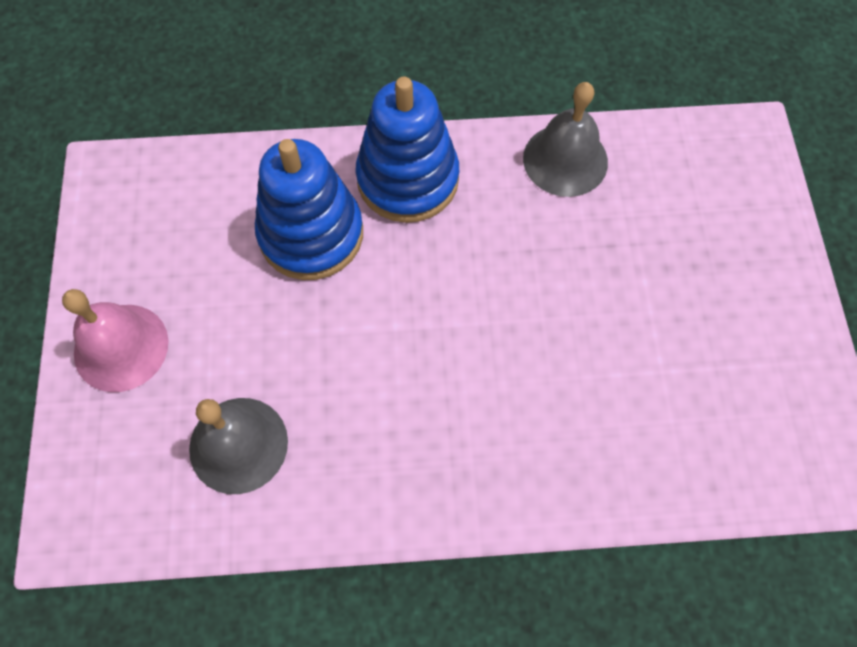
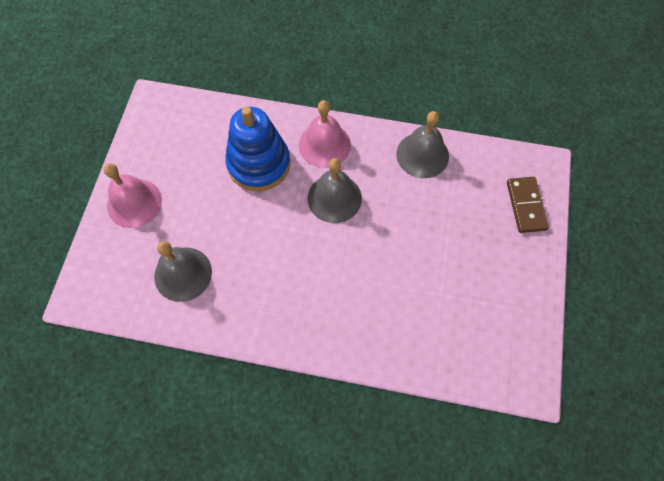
camera: 15 degrees right, 0 degrees up
(407, 179) = (324, 144): blue stacking toy -> pink bell
(449, 260) = (334, 198): none -> grey bell
(745, 201) = (525, 206): none -> brown domino

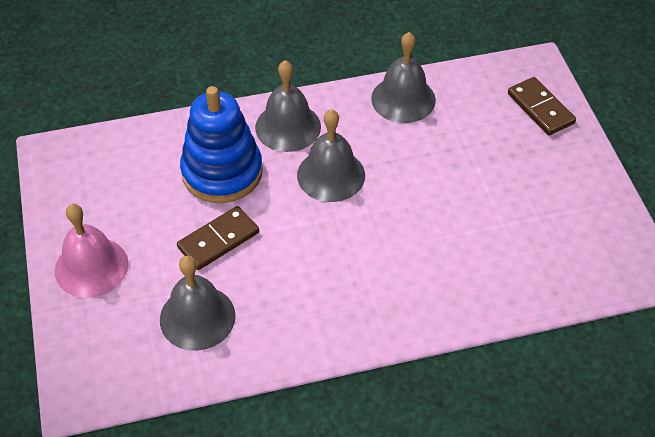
camera: 25 degrees left, 15 degrees down
(228, 218) = (218, 240): none -> brown domino
(324, 144) = (288, 127): pink bell -> grey bell

